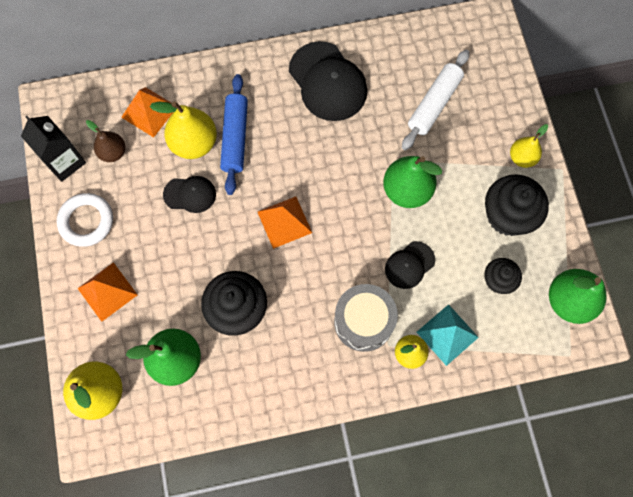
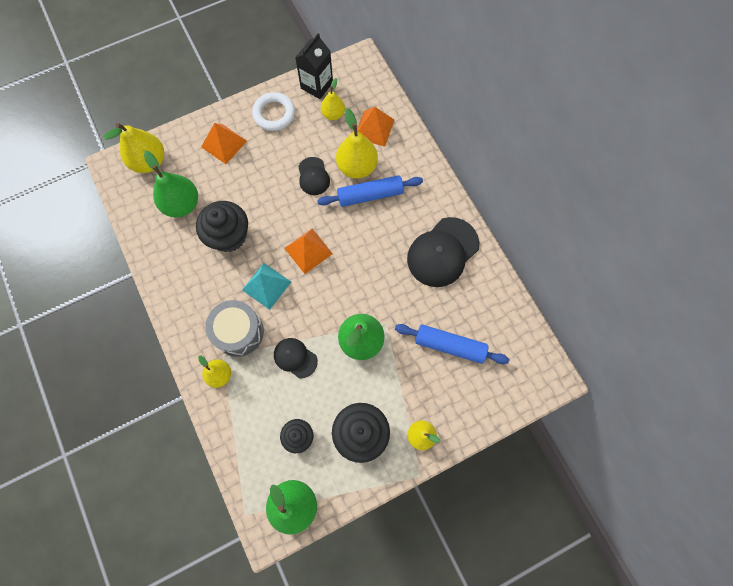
camera: 75 degrees right, 0 degrees up
(113, 152) = (333, 114): brown pear -> yellow pear
(434, 104) = (449, 346): white rolling pin -> blue rolling pin
(447, 334) = (242, 402): turquoise pyramid -> turquoise pyramid (266, 286)

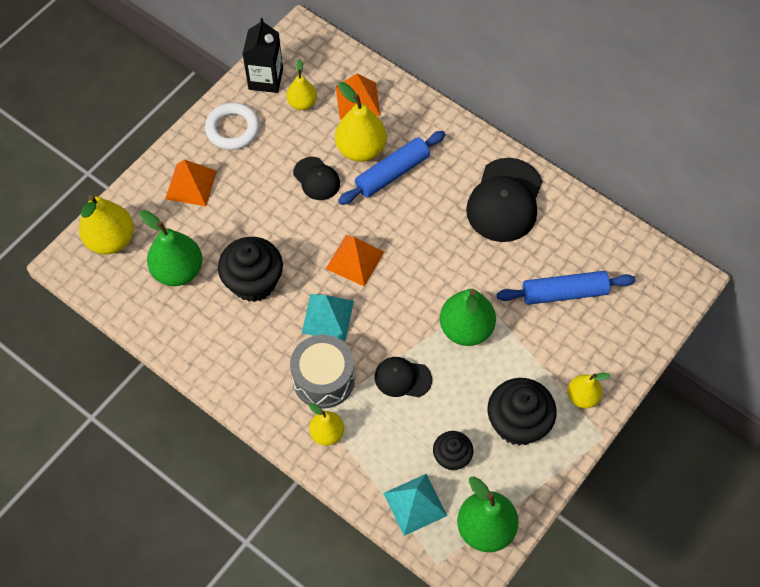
camera: 25 degrees left, 10 degrees down
(253, 460) = (415, 504): none -> turquoise pyramid

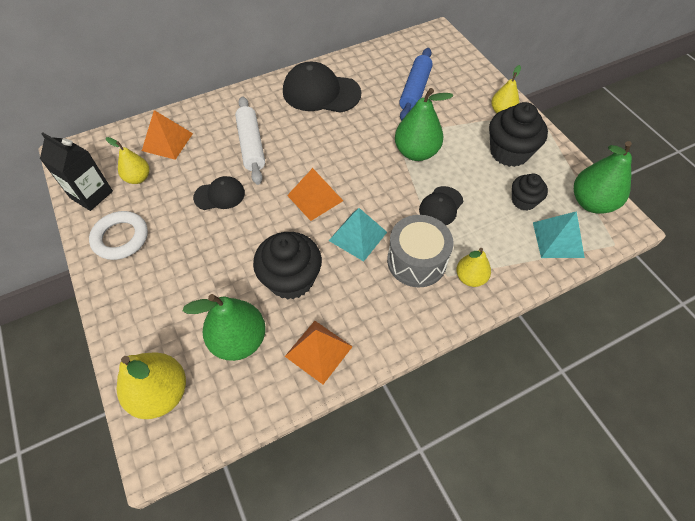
camera: 65 degrees left, 5 degrees down
(191, 184) = (152, 294): orange pyramid -> orange pyramid (318, 351)
(361, 149) = (214, 156): yellow pear -> none
(392, 173) = (251, 145): blue rolling pin -> white rolling pin
(505, 200) = (321, 92): black cap -> black cap turned 150 degrees clockwise

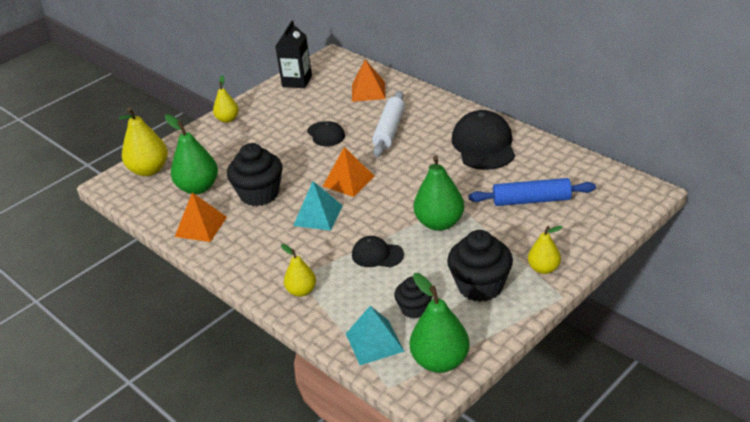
camera: 75 degrees right, 20 degrees down
(121, 238) = (264, 108): white ring -> none
(138, 178) = (323, 93): yellow pear -> yellow pear (227, 119)
(251, 145) = (389, 130): white rolling pin -> white rolling pin turned 45 degrees counterclockwise
(416, 261) = (306, 255): grey drum -> none

